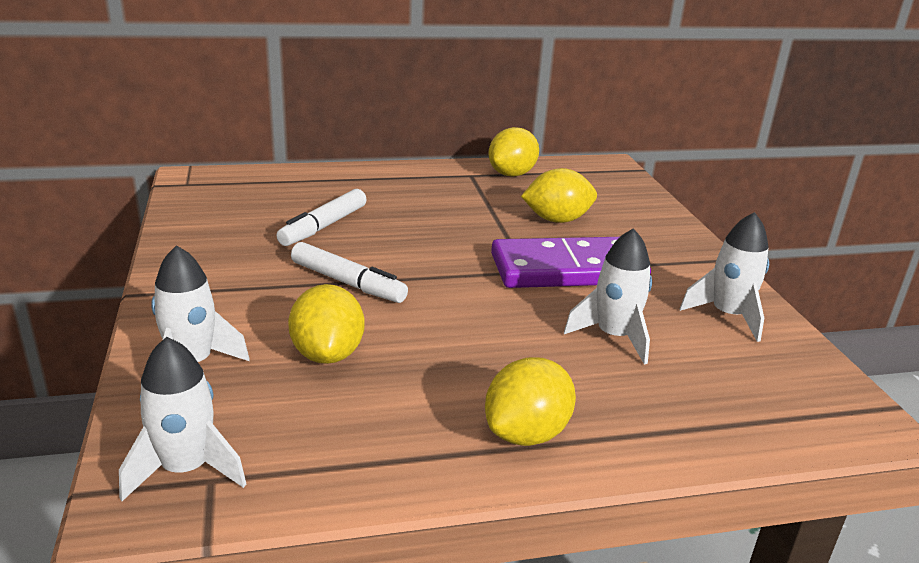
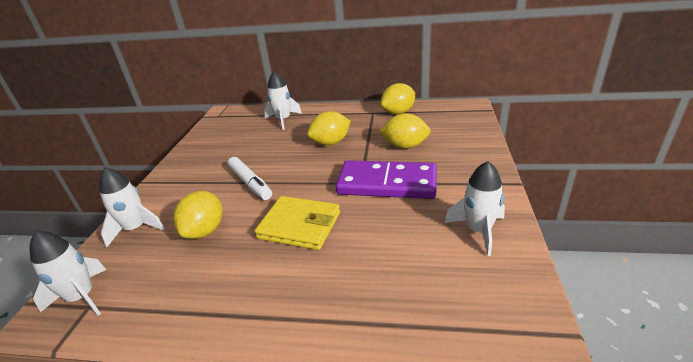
camera: 25 degrees right, 5 degrees up
(323, 226) = (265, 145): white marker -> none
(480, 332) = (299, 225): none -> yellow wallet
(526, 433) = (273, 307): yellow lemon -> yellow lemon (330, 143)
(614, 337) = (382, 239): white rocket -> white rocket (283, 120)

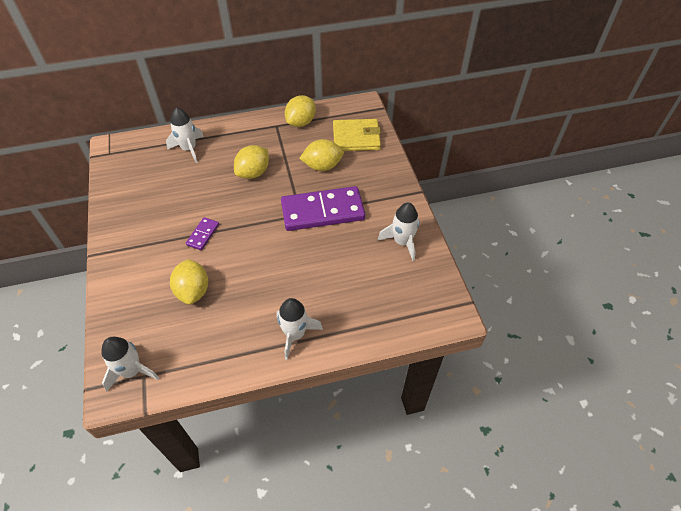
camera: 25 degrees left, 20 degrees up
(136, 228) = (127, 304): white rocket -> white rocket (295, 334)
(250, 183) = (203, 234): white marker -> purple domino
(299, 225) = (270, 267): yellow wallet -> yellow wallet (356, 137)

